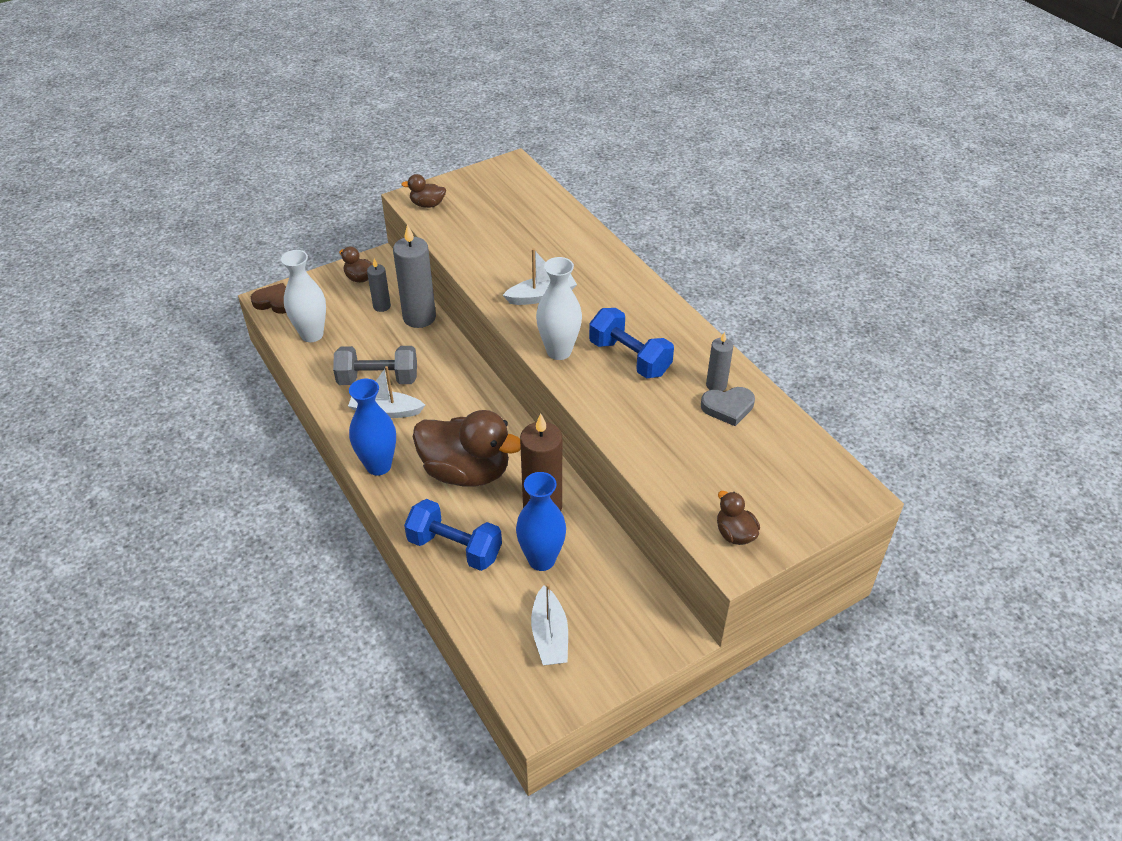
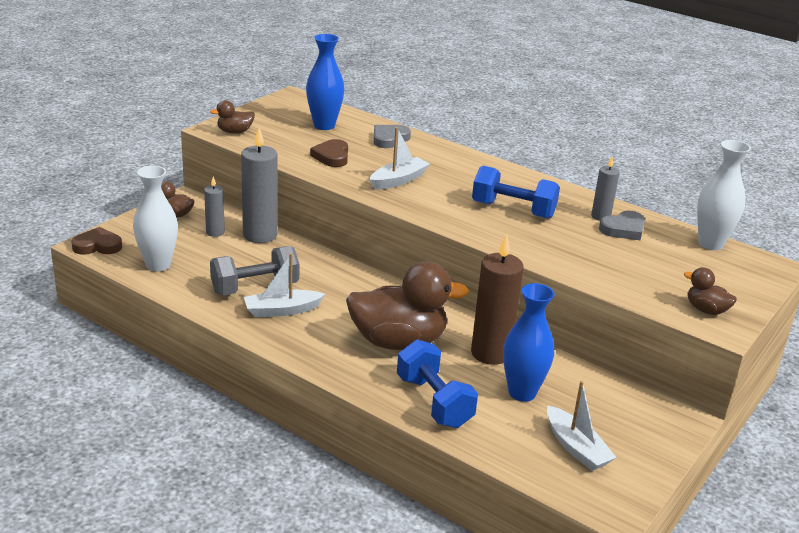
camera: 25 degrees left, 15 degrees down
(378, 466) = (308, 354): blue vase -> blue vase (324, 125)
(455, 548) = (434, 402): blue dumbbell -> blue dumbbell turned 60 degrees clockwise
(498, 253) = (332, 156): none -> brown heart
(559, 351) = (448, 215): white vase -> white vase (710, 244)
(570, 238) = (389, 139): none -> grey heart

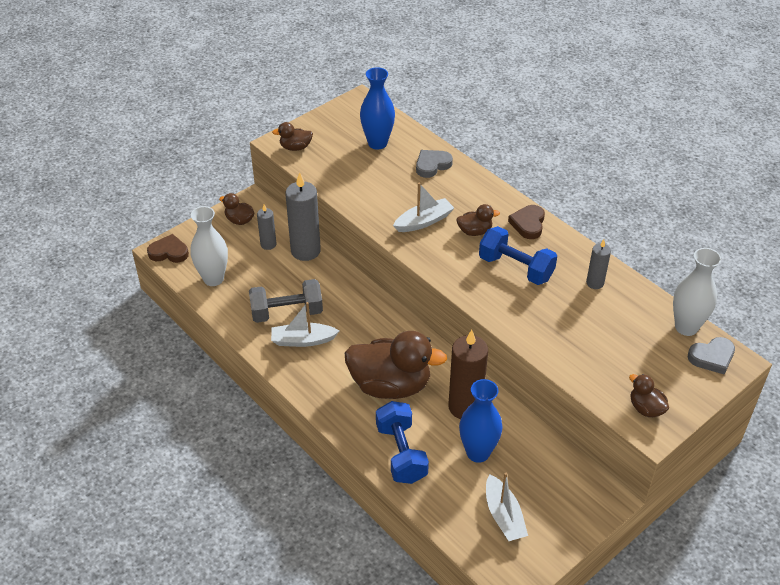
camera: 15 degrees right, 15 degrees up
(332, 156) = (373, 186): brown heart -> brown heart (528, 224)
(456, 185) = (475, 231): none -> brown duck
(623, 229) = (610, 301): grey heart -> grey heart (712, 357)

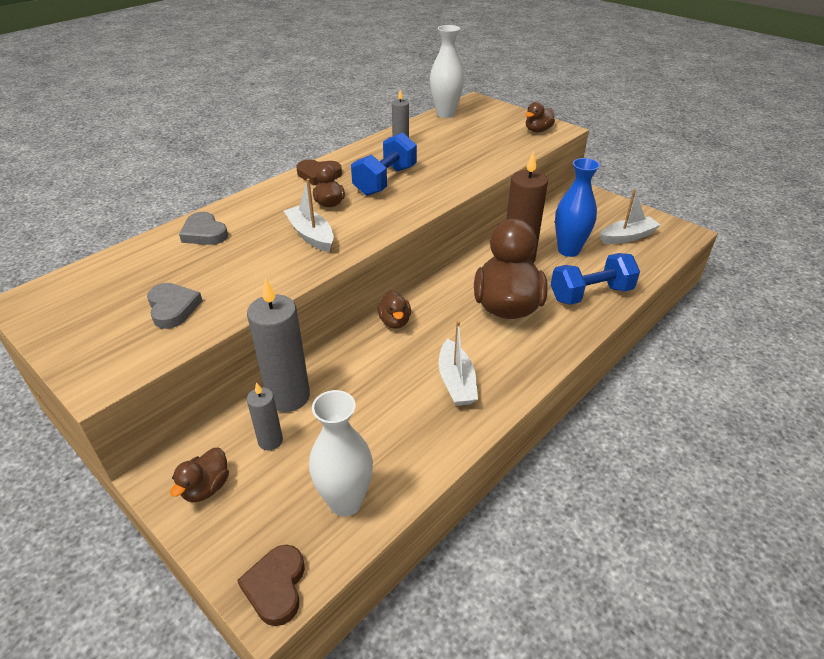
camera: 95 degrees left, 5 degrees down
(287, 312) = (409, 403): grey dumbbell -> none
(295, 147) = (120, 359): brown duck -> brown duck (395, 321)
(377, 143) = (141, 278): blue vase -> none
(712, 357) = (475, 107): grey heart -> grey heart (173, 308)

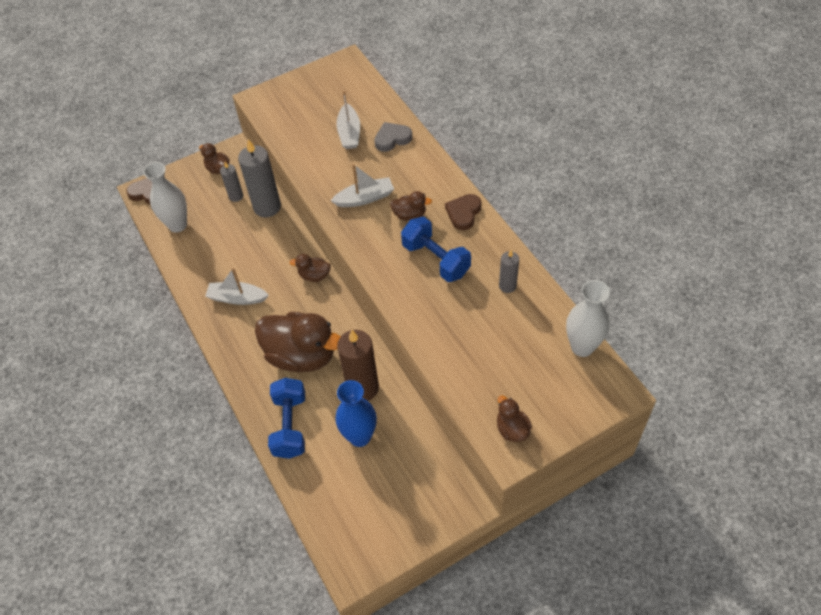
camera: 110 degrees right, 15 degrees up
(173, 308) = (308, 125): grey heart -> none
(627, 237) = (363, 505): white boat -> white boat (349, 133)

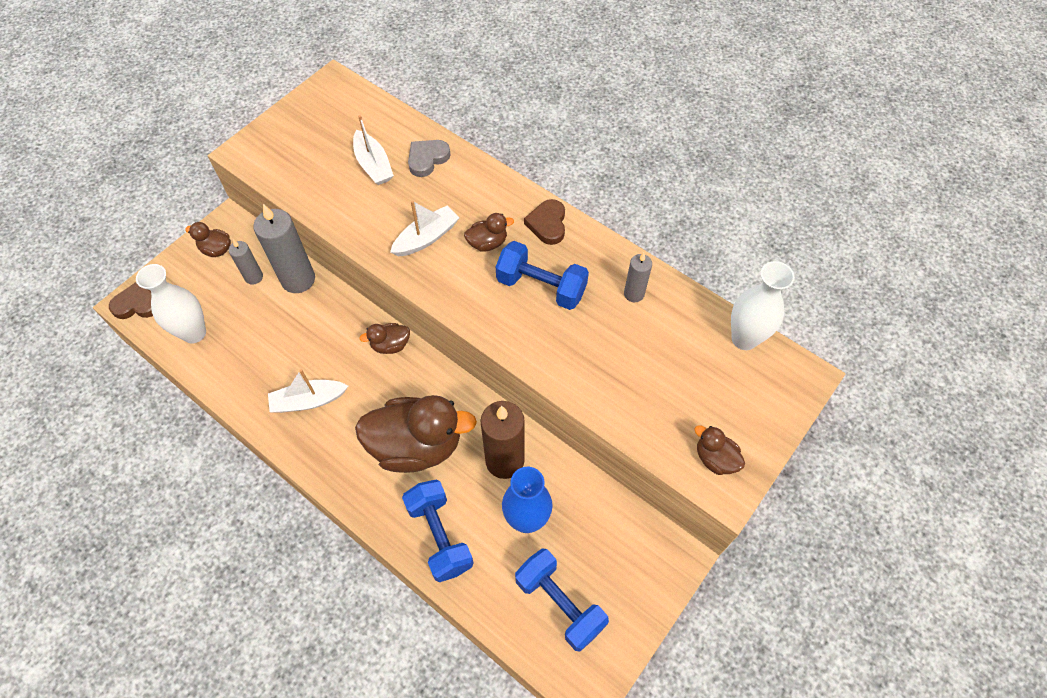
camera: 25 degrees left, 5 degrees up
(357, 505) = (559, 603): none -> blue dumbbell

